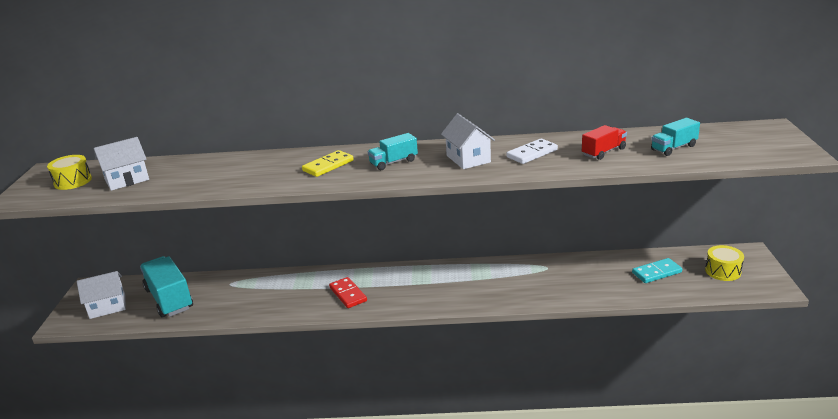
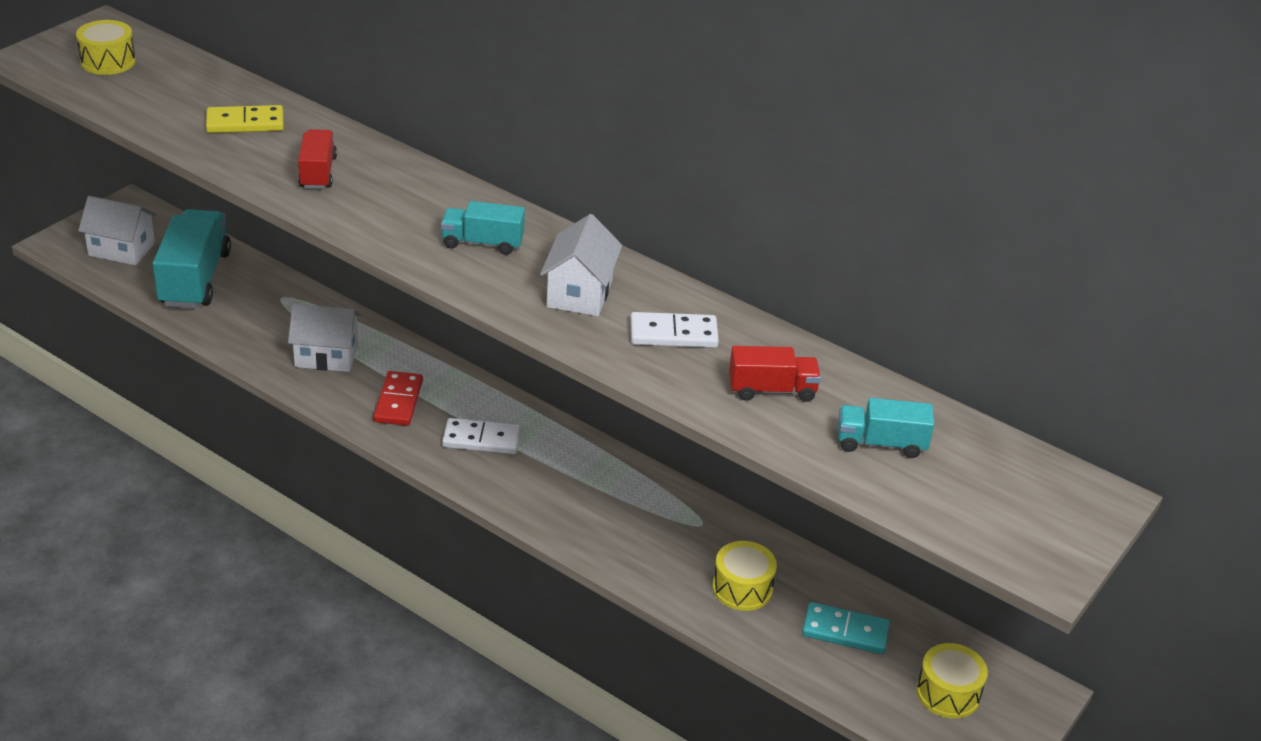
camera: 30 degrees right, 10 degrees up
(127, 180) = (162, 92): white house -> white house (326, 356)
(267, 173) = (318, 172): none -> red truck
(328, 166) = (400, 202): yellow domino -> yellow domino (245, 123)
(409, 288) = (481, 439): none -> white domino
(597, 280) = (742, 588): none -> yellow drum

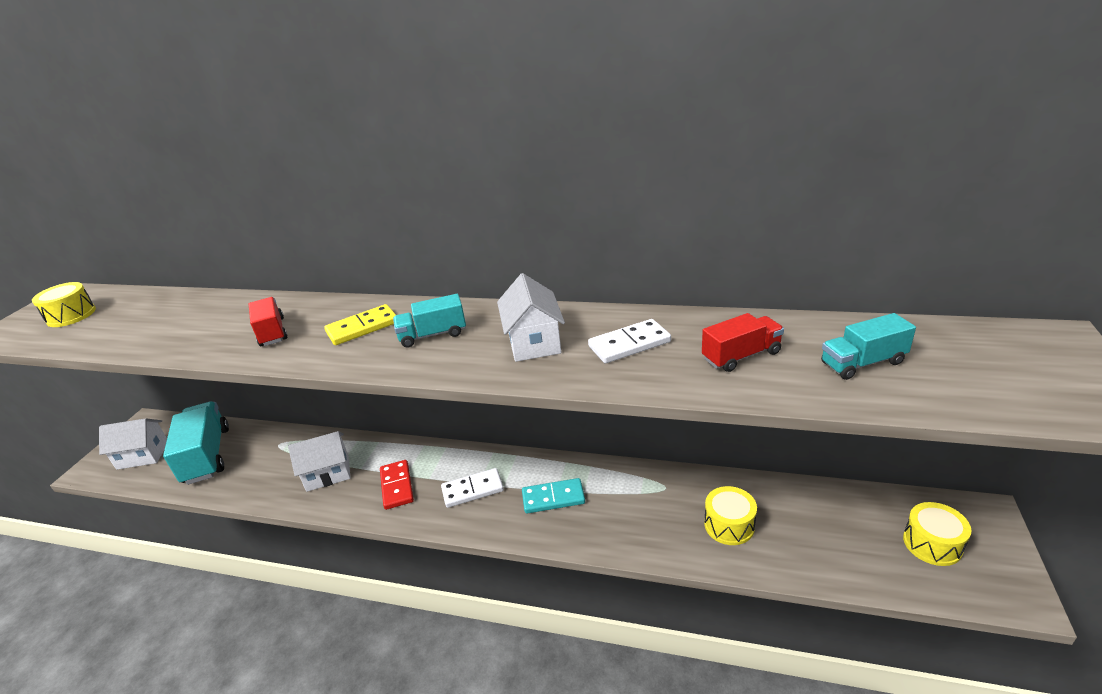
camera: 15 degrees left, 5 degrees down
(245, 123) = (199, 319): yellow domino -> yellow domino (362, 327)
(845, 631) = (823, 526): turquoise domino -> turquoise domino (553, 498)

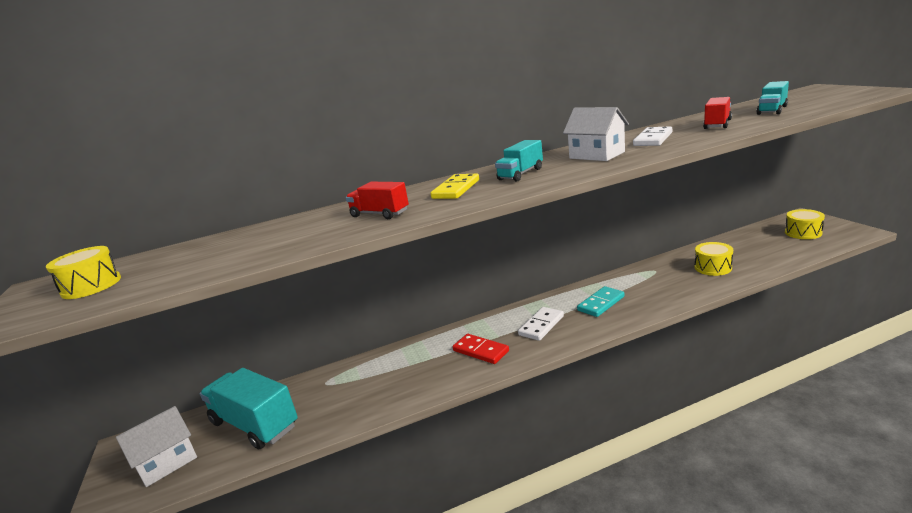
camera: 35 degrees left, 10 degrees down
(328, 473) = (407, 373): white house -> none

